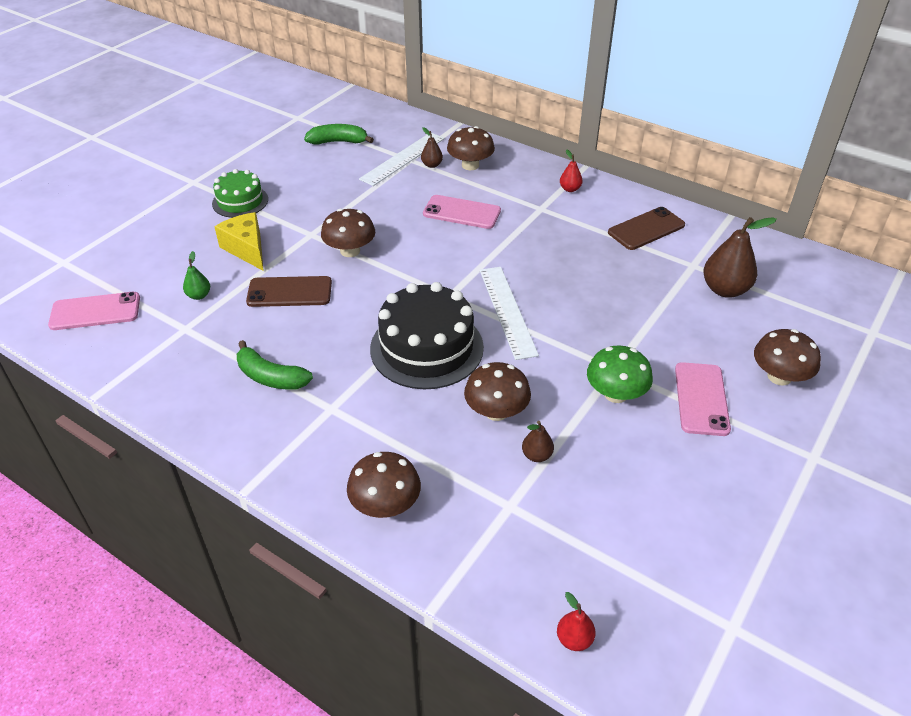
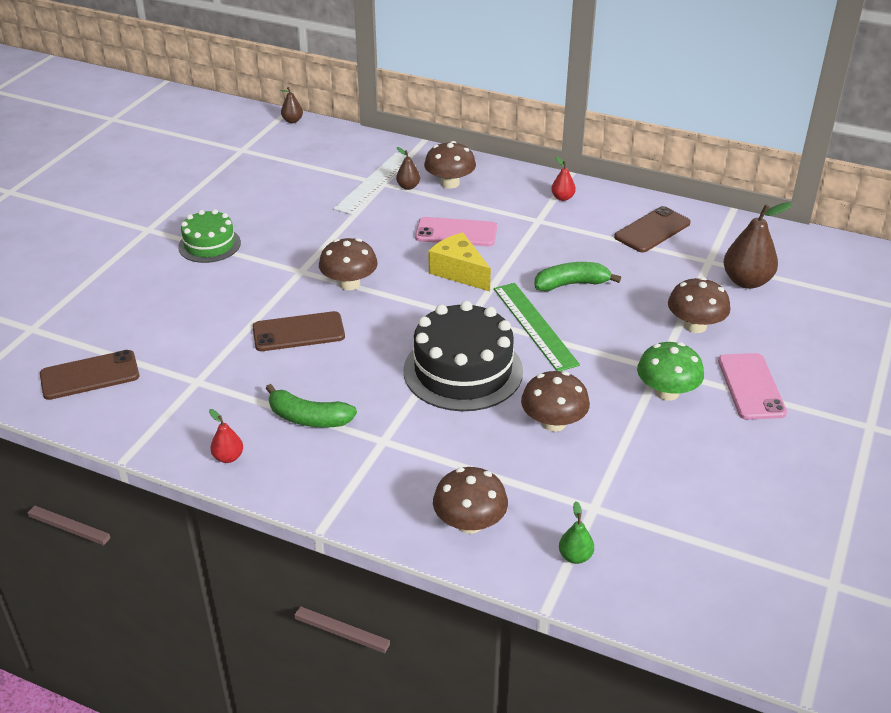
camera: 10 degrees left, 5 degrees down
(95, 311) = (90, 375): pink phone -> brown phone
(199, 295) = (200, 346): green pear -> green pear (575, 556)
(247, 249) = (235, 293): yellow cheese -> yellow cheese (459, 272)
(338, 142) = (297, 172): green banana -> green banana (571, 284)
(507, 311) = (535, 325): white ruler -> green ruler
(536, 455) = (606, 458): brown pear -> brown pear (292, 121)
(574, 639) = (690, 615): red pear -> red pear (228, 457)
(779, 376) = (820, 357): brown mushroom -> brown mushroom (695, 325)

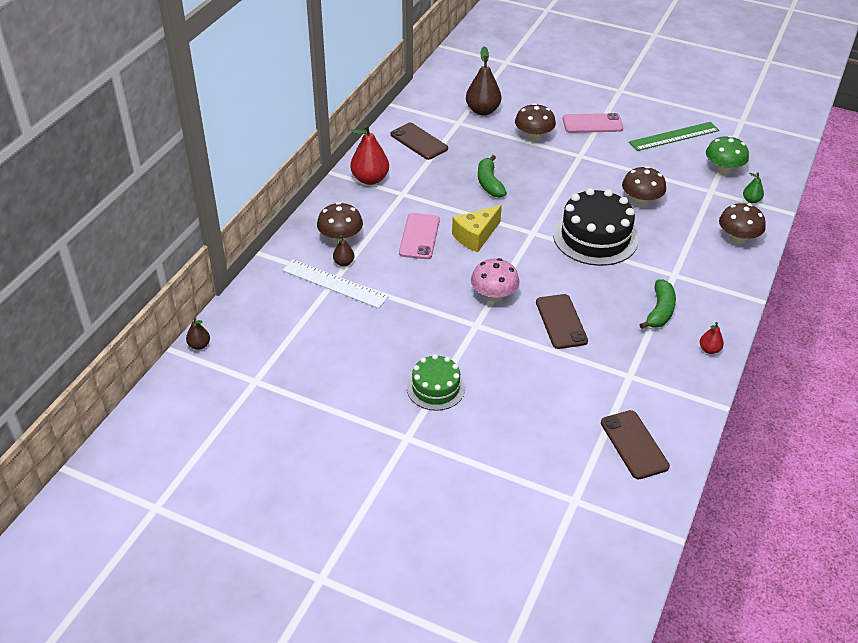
camera: 90 degrees left, 5 degrees up
(349, 283) = (493, 295): brown mushroom -> pink mushroom
(535, 325) = (540, 203): green ruler -> green ruler (674, 136)
(562, 198) = (370, 179): red pear -> red pear, size x1.96
(667, 392) = (603, 154): green mushroom -> green mushroom (723, 169)

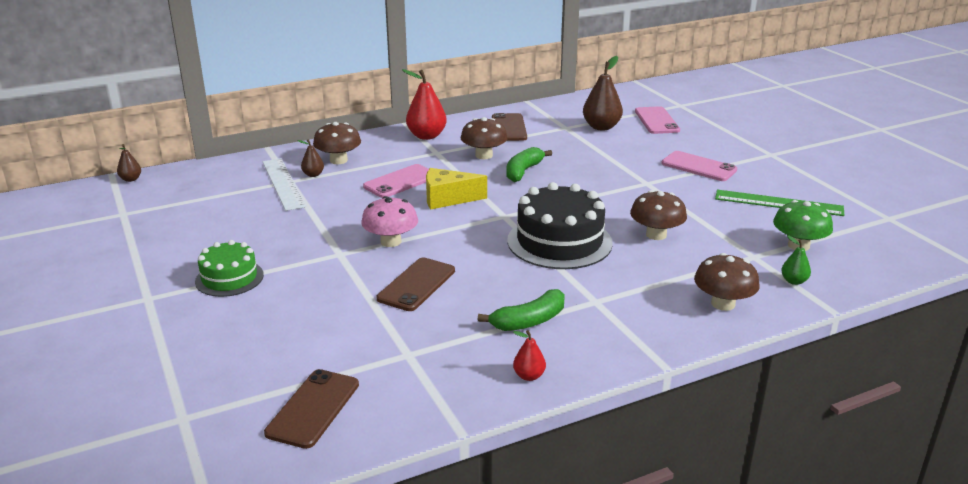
camera: 40 degrees right, 15 degrees down
(511, 87) = (657, 121): none -> pink phone
(533, 136) = (621, 156): brown mushroom -> brown mushroom (484, 155)

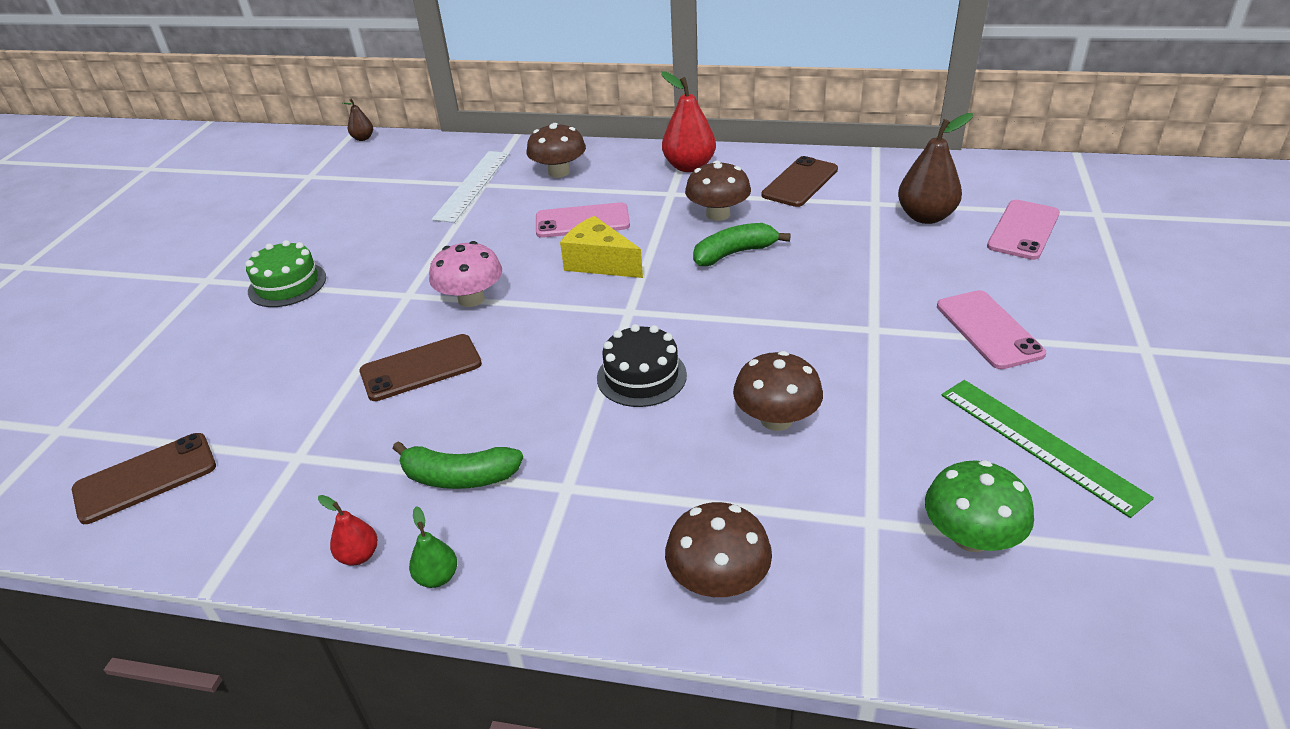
camera: 40 degrees right, 10 degrees up
(313, 175) = (512, 183): brown pear -> none
(559, 242) = (641, 376): black cake -> black cake, size x0.59
(794, 281) = (876, 598): green pear -> green pear (437, 577)

